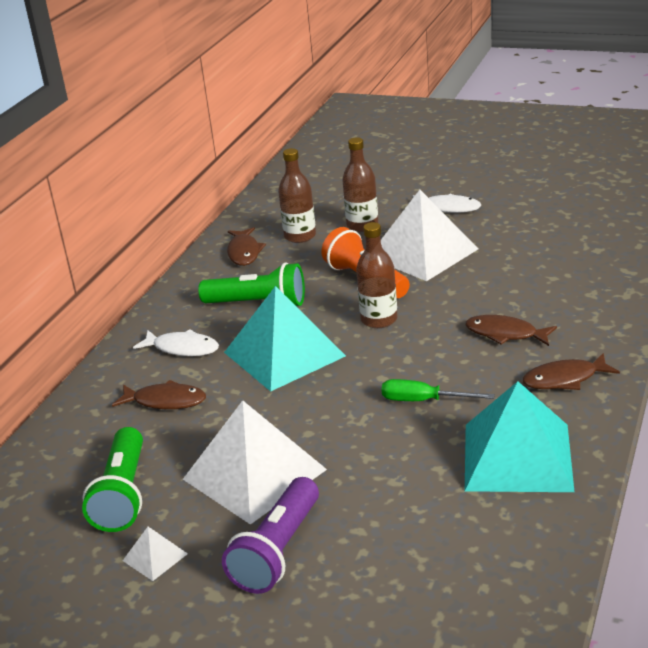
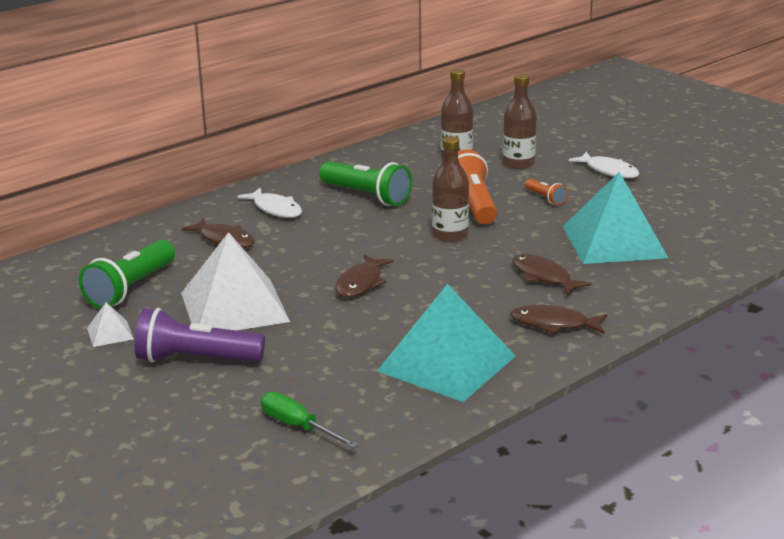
camera: 25 degrees right, 5 degrees down
(244, 252) = (398, 157): brown fish -> brown fish (361, 283)
(278, 551) = (196, 360): purple flashlight -> purple flashlight turned 45 degrees clockwise
(284, 354) = (347, 236): turquoise pyramid -> turquoise pyramid (614, 242)
(422, 253) = (545, 198): white pyramid -> orange flashlight
(423, 401) = (418, 301): green screwdriver -> green screwdriver (298, 426)

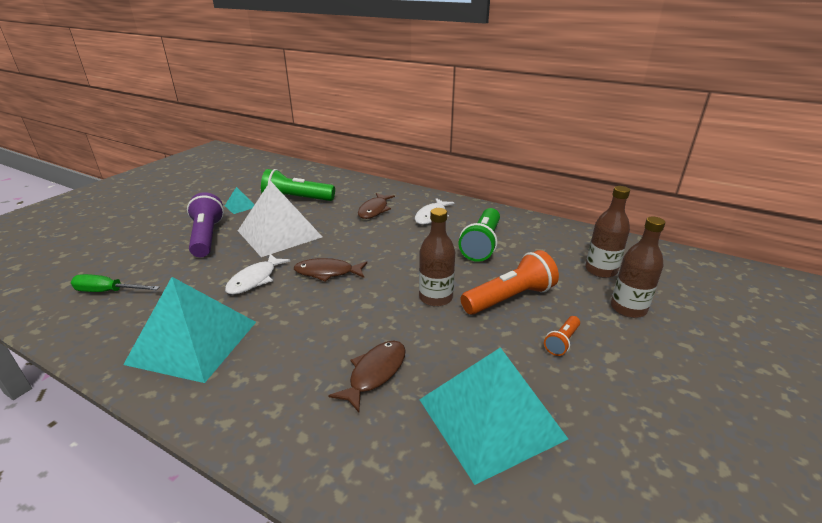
camera: 70 degrees right, 5 degrees up
(110, 333) = (240, 206): white pyramid -> turquoise pyramid
(298, 426) = (108, 291): green screwdriver -> green screwdriver turned 105 degrees counterclockwise
(554, 324) = (271, 399): brown fish -> none
(609, 171) = (685, 381): white fish -> white fish (255, 279)

